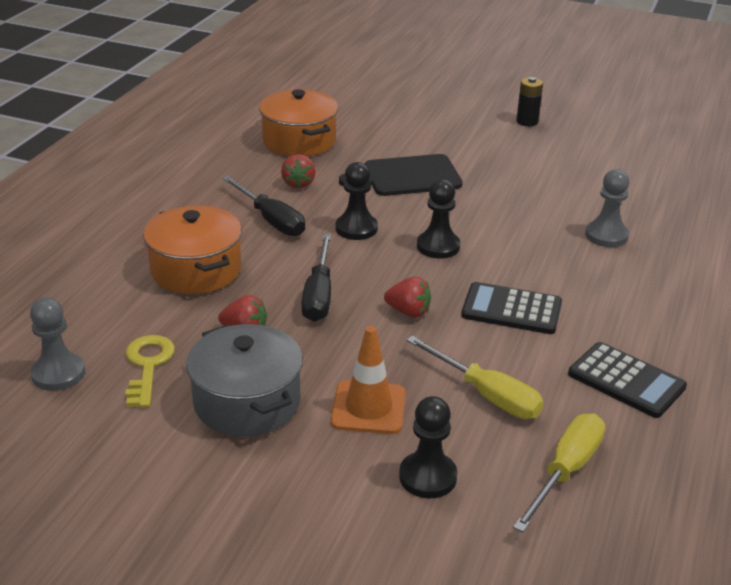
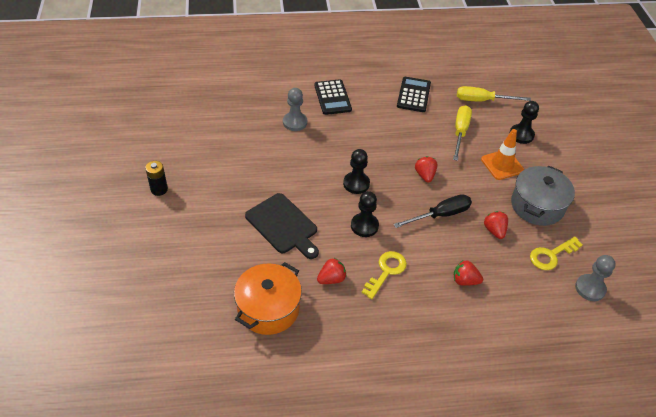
camera: 120 degrees left, 15 degrees up
(196, 270) = (465, 280): orange pot -> red strawberry
(271, 220) = (386, 271): black screwdriver -> yellow key
(511, 309) = (392, 140): black calculator -> black calculator (332, 97)

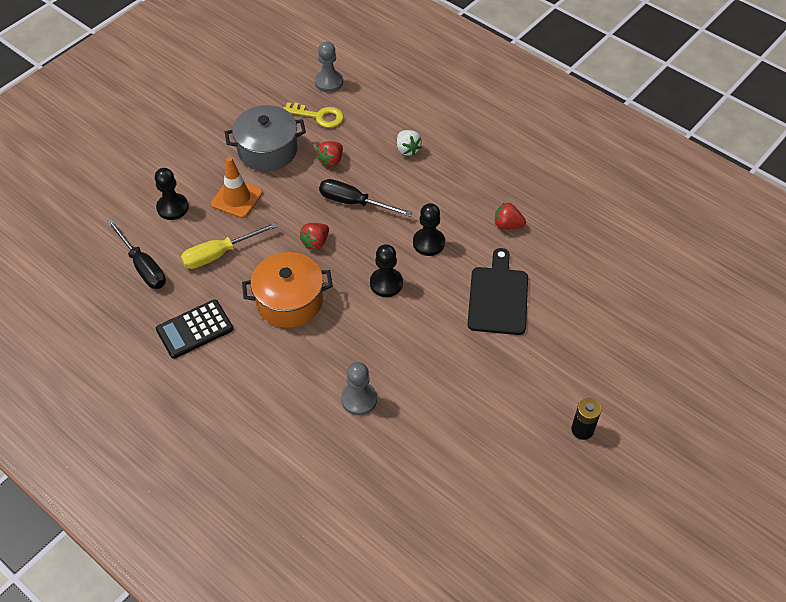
camera: 130 degrees left, 5 degrees up
(268, 308) = (582, 242): orange pot -> orange pot (289, 301)
(332, 97) = (279, 398): black calculator -> none
(386, 271) = (458, 198): yellow key -> none
(465, 280) = (407, 149): red strawberry -> white strawberry
(482, 100) = (143, 266): yellow screwdriver -> black screwdriver

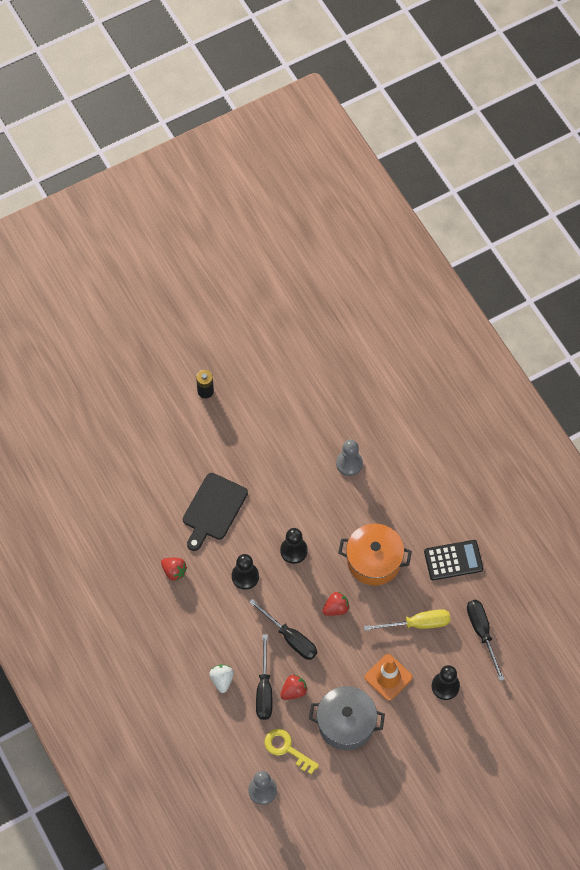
camera: 160 degrees left, 10 degrees up
(361, 153) = (264, 690): none -> black screwdriver

